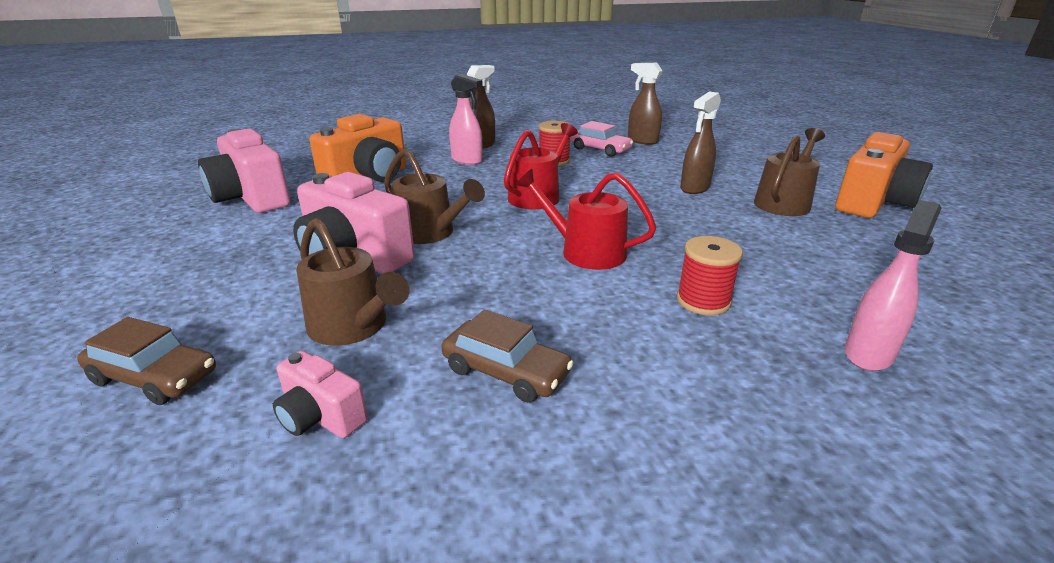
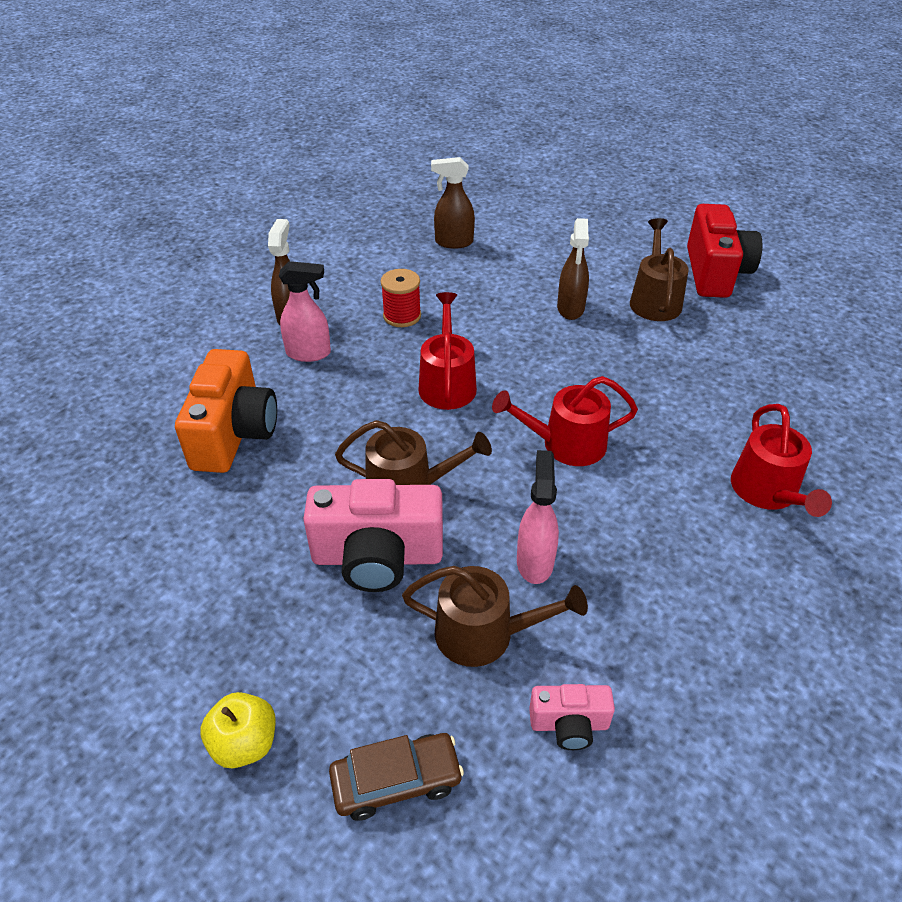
camera: 35 degrees left, 15 degrees up
(123, 307) = (245, 743): none -> yellow apple
(251, 198) = (139, 532): pink camera -> none
(506, 371) = (641, 606): brown car -> none
(600, 149) = (427, 275): pink car -> none
(703, 301) = (697, 459): red spool -> none
(758, 350) = (767, 492): none -> red watering can
(869, 353) = (825, 458): pink spray bottle -> pink spray bottle (535, 561)
(873, 203) = (715, 273): orange camera -> red camera

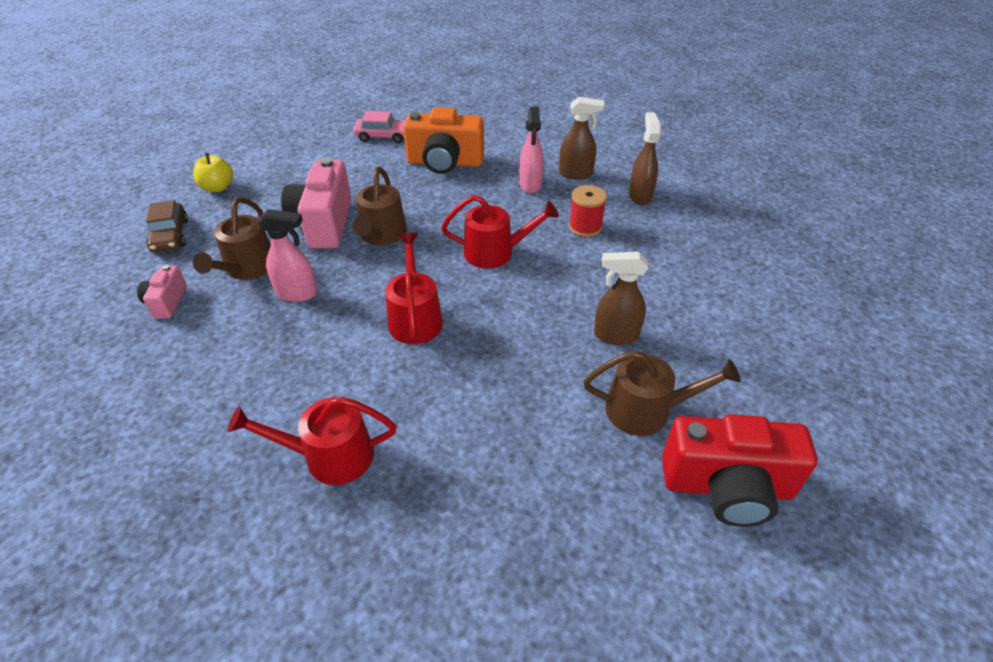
camera: 90 degrees right, 0 degrees up
(128, 512) = (384, 136): none -> pink car
(453, 242) = (716, 256): brown spray bottle -> brown spray bottle (640, 196)

